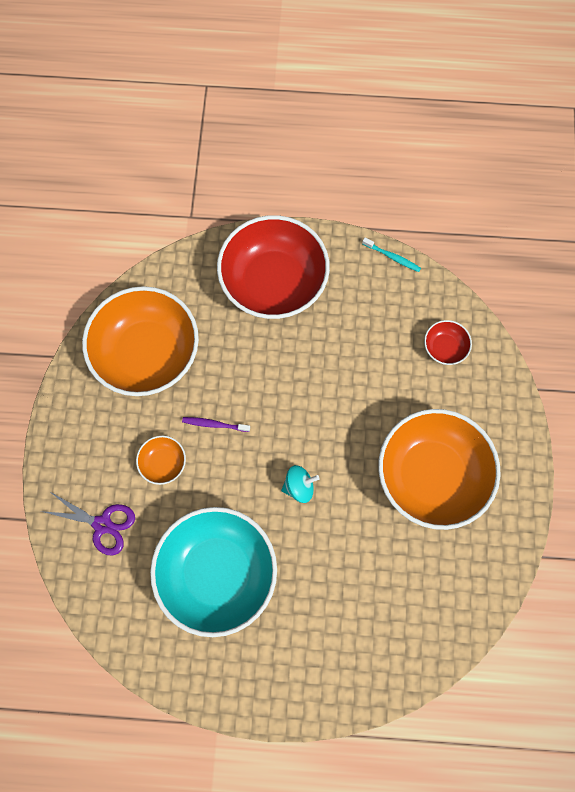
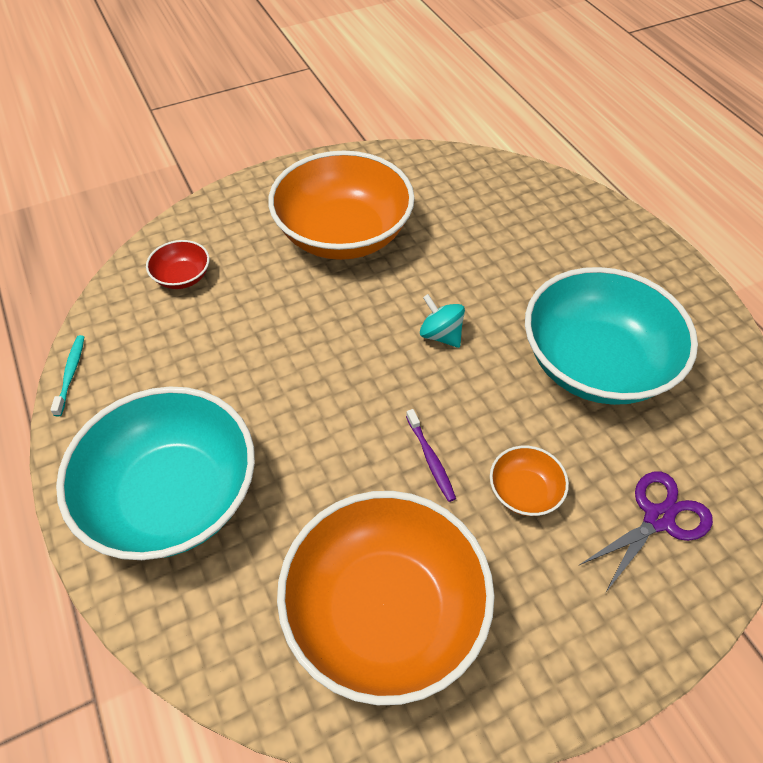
camera: 120 degrees left, 20 degrees down
(102, 524) = (658, 519): purple scissors -> purple scissors turned 60 degrees clockwise
(273, 282) = (173, 496): red bowl -> turquoise bowl

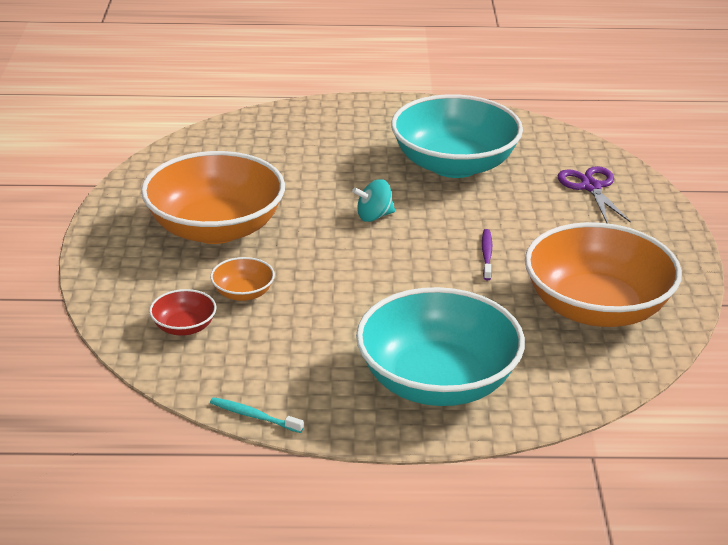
camera: 65 degrees left, 20 degrees down
(430, 459) = (486, 255): purple toothbrush -> purple toothbrush turned 90 degrees counterclockwise
(524, 491) = (539, 227): orange bowl -> orange bowl (243, 293)

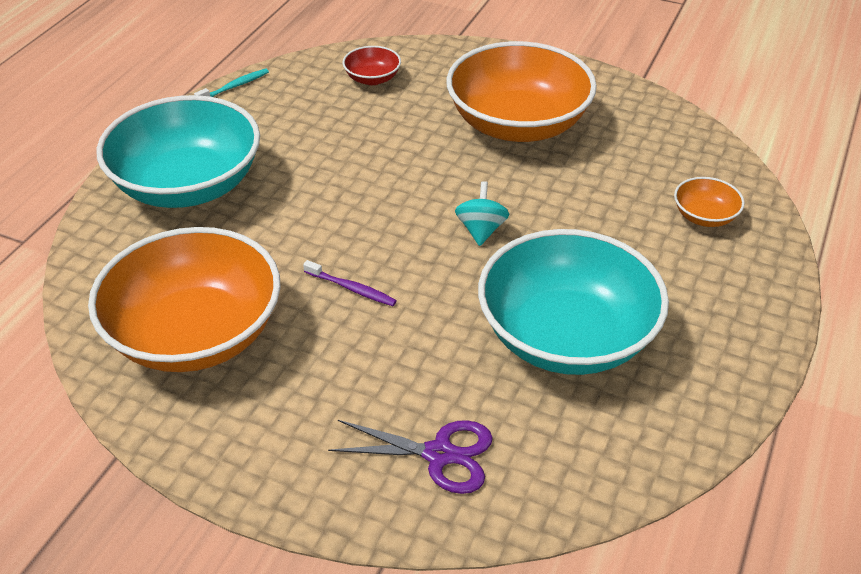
camera: 115 degrees right, 10 degrees up
(243, 293) = (398, 116): orange bowl -> orange bowl (704, 216)

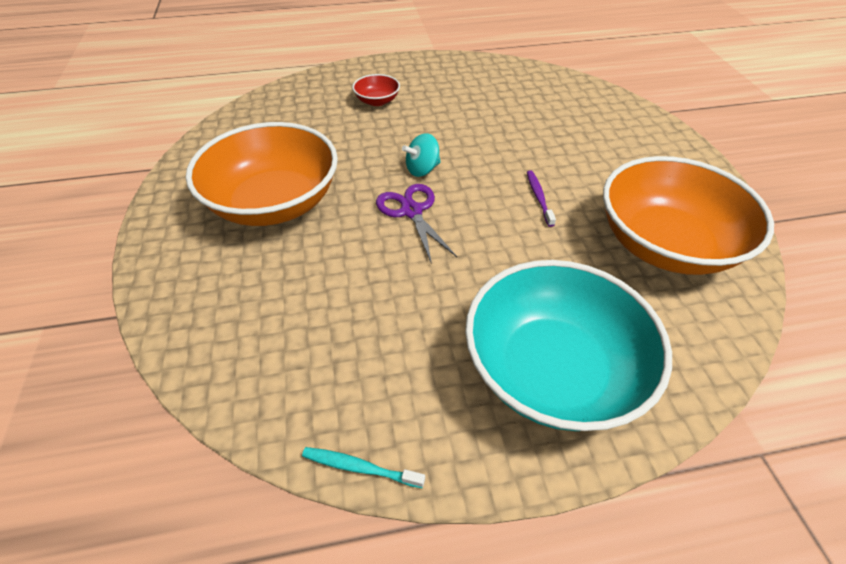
camera: 125 degrees left, 5 degrees up
(372, 78) = (257, 336): red bowl -> red bowl (377, 101)
(439, 454) = (597, 117): purple scissors -> purple scissors (411, 211)
(566, 336) = (475, 110): turquoise bowl -> none
(704, 216) = (323, 98): orange bowl -> none

